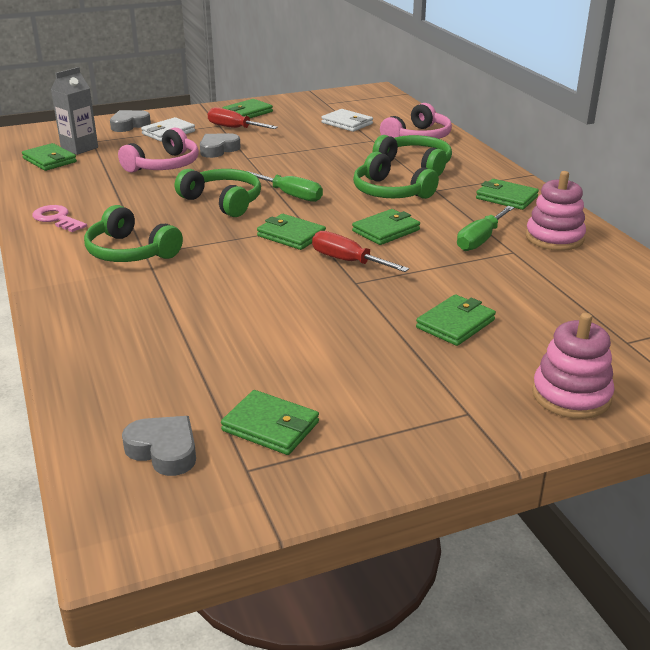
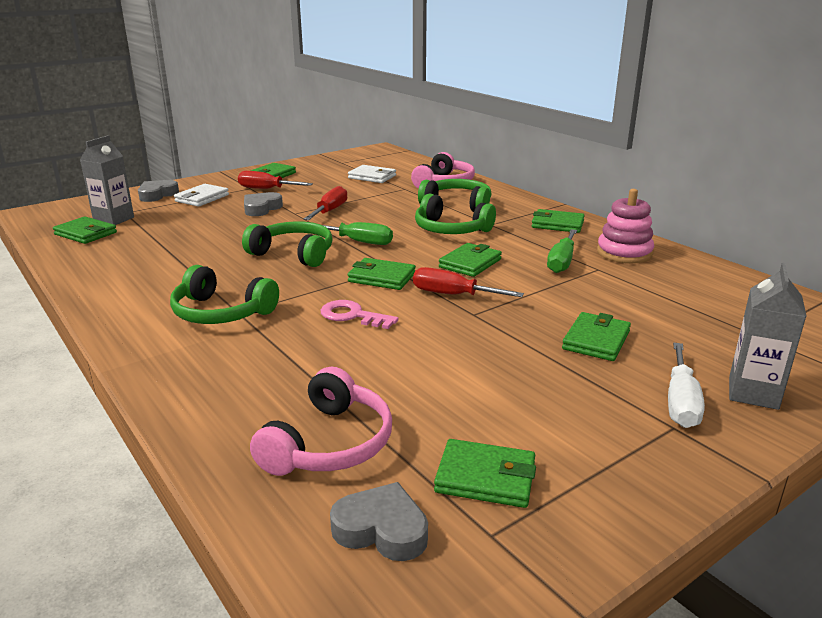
camera: 15 degrees left, 5 degrees down
(57, 219) = (121, 289): pink key -> pink key (352, 315)
(164, 165) = (213, 227): pink headphones -> pink headphones (329, 443)
(282, 159) = (330, 211): none -> red screwdriver
(492, 393) = (680, 402): none -> white screwdriver
(571, 395) = (753, 393): pink stacking toy -> grey carton

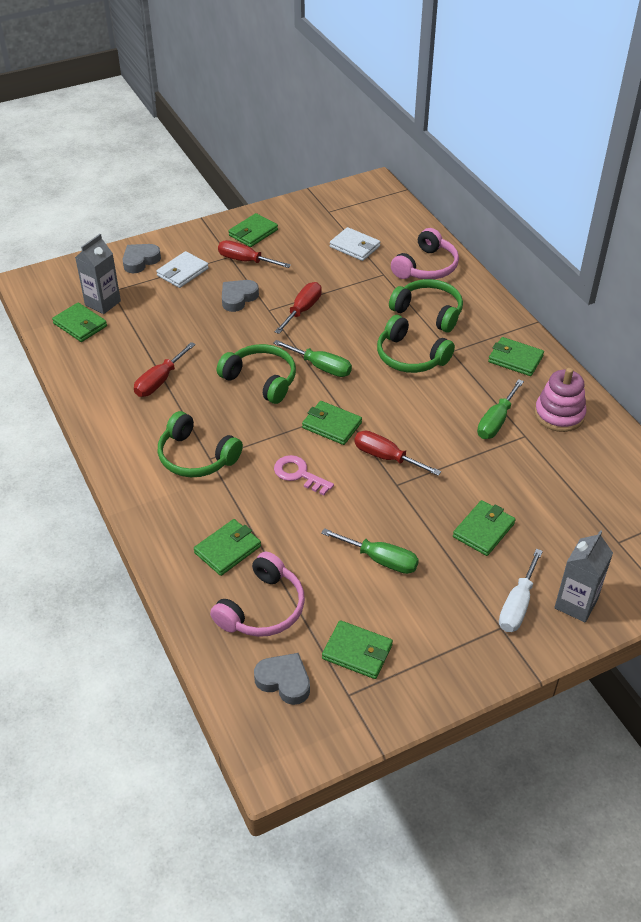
camera: 10 degrees right, 20 degrees up
(175, 262) = (159, 381): none -> red screwdriver
(470, 263) = (413, 413): green wallet -> green wallet (227, 549)
(480, 378) = (380, 560): none -> green screwdriver

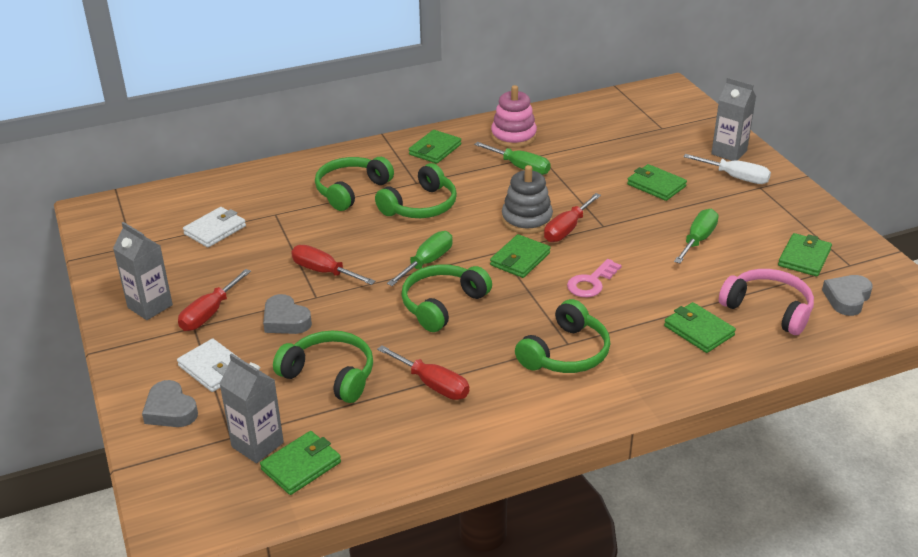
camera: 85 degrees left, 10 degrees down
(173, 327) = (330, 375): none -> green headphones
(253, 233) = (150, 306): green wallet -> grey carton
(398, 428) = (527, 220): none -> grey stacking toy
(426, 267) = (273, 186): pink headphones -> none

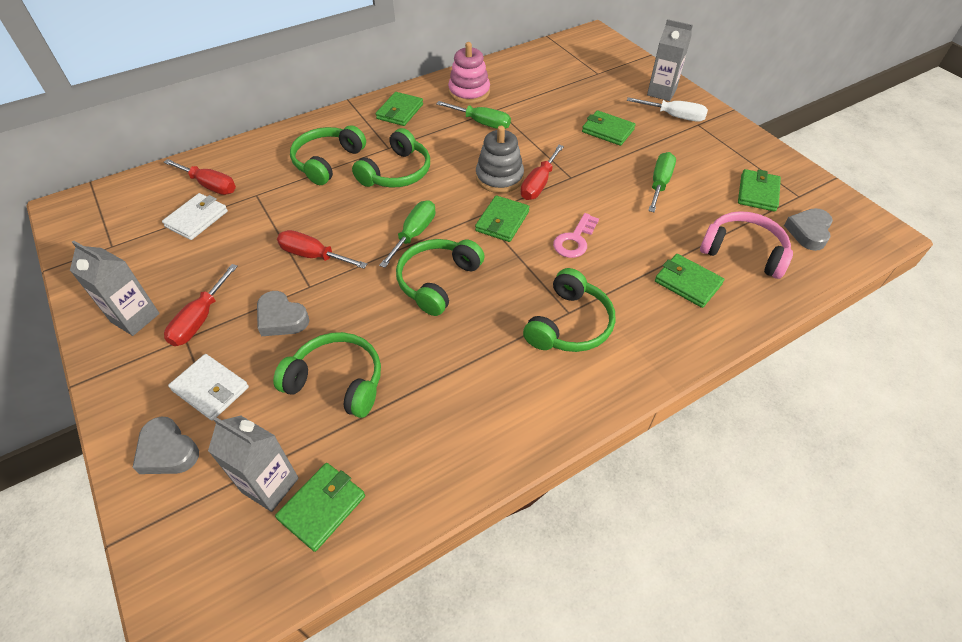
camera: 10 degrees left, 15 degrees up
(433, 385) = (446, 380): red screwdriver -> red screwdriver (210, 185)

